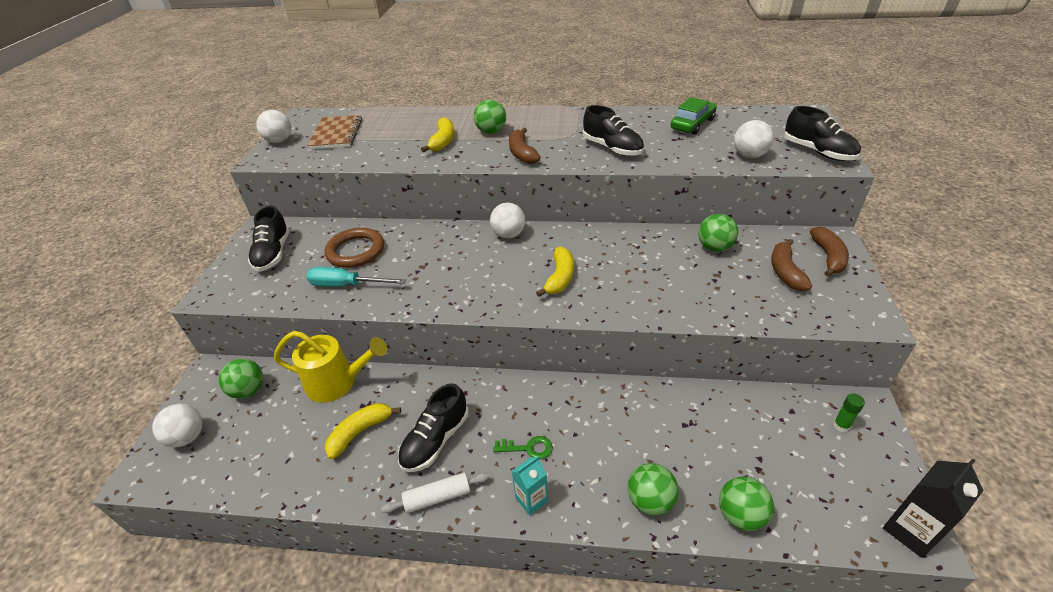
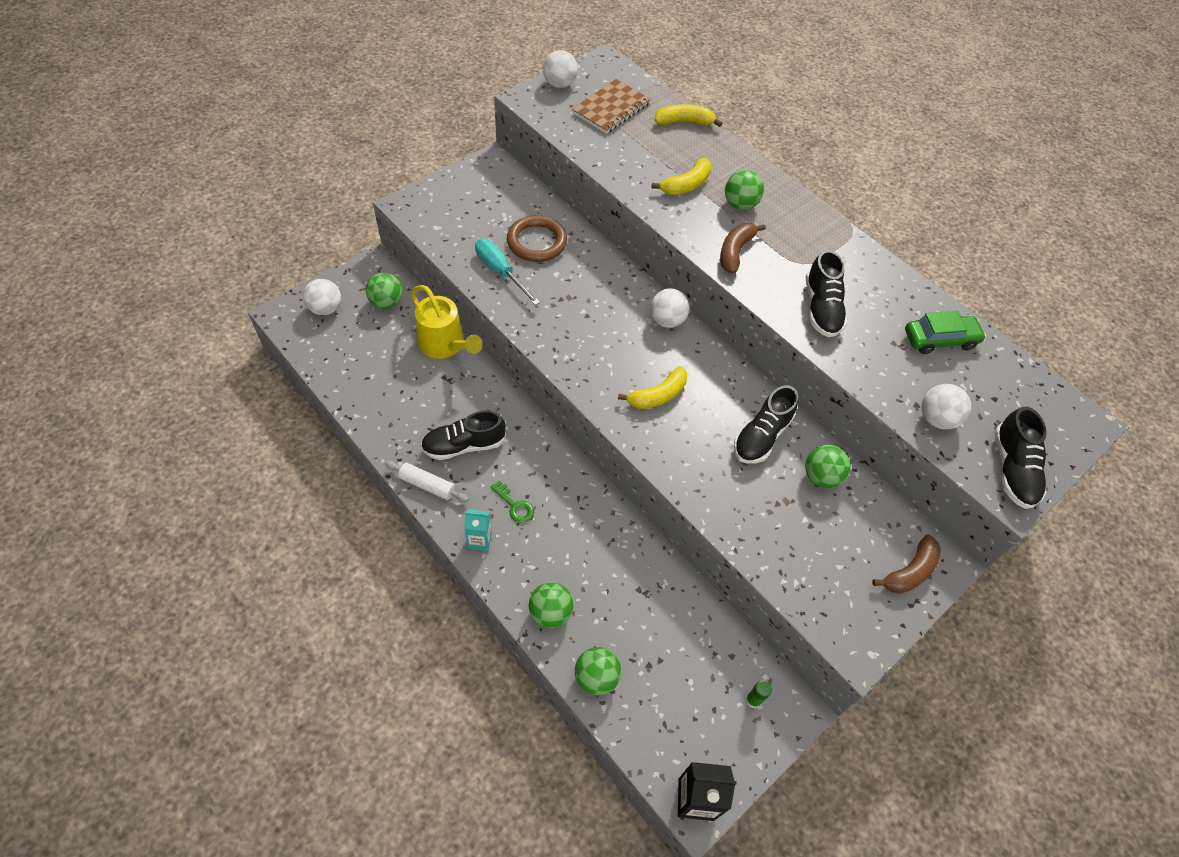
camera: 35 degrees right, 15 degrees up
(273, 253) = (478, 197): black shoe -> black shoe (761, 436)
(360, 432) = (424, 396): yellow banana -> yellow banana (684, 122)
(785, 272) = (849, 550): brown banana -> none

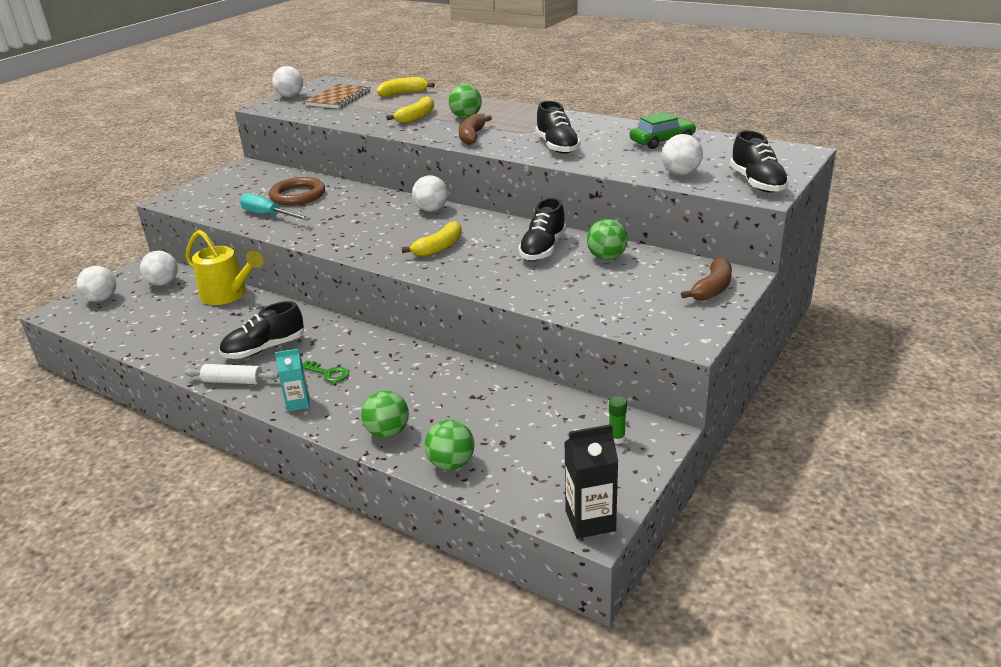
camera: 10 degrees left, 25 degrees down
(386, 302) = (163, 283): green ball -> white ball

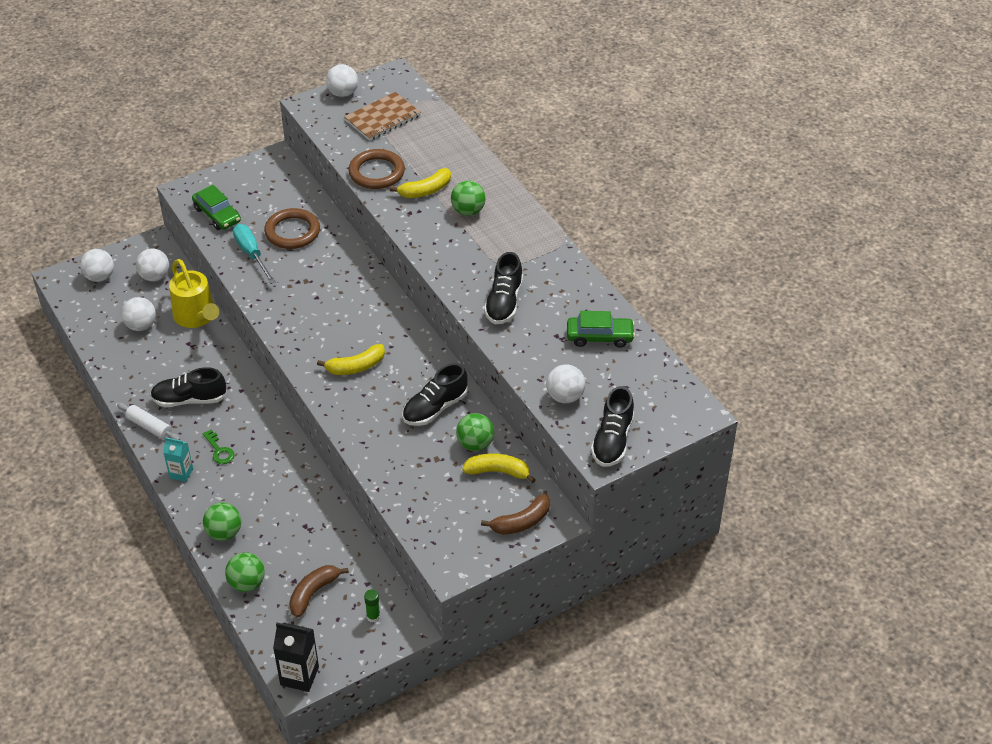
camera: 25 degrees right, 15 degrees up
(213, 204) = (217, 215): none -> green car
(362, 119) = (376, 172): none -> brown ring
(403, 93) = (446, 135): yellow banana -> yellow banana (498, 472)
(431, 210) = (387, 308): white ball -> white ball (141, 325)
(472, 136) = (446, 250): brown banana -> brown banana (313, 593)

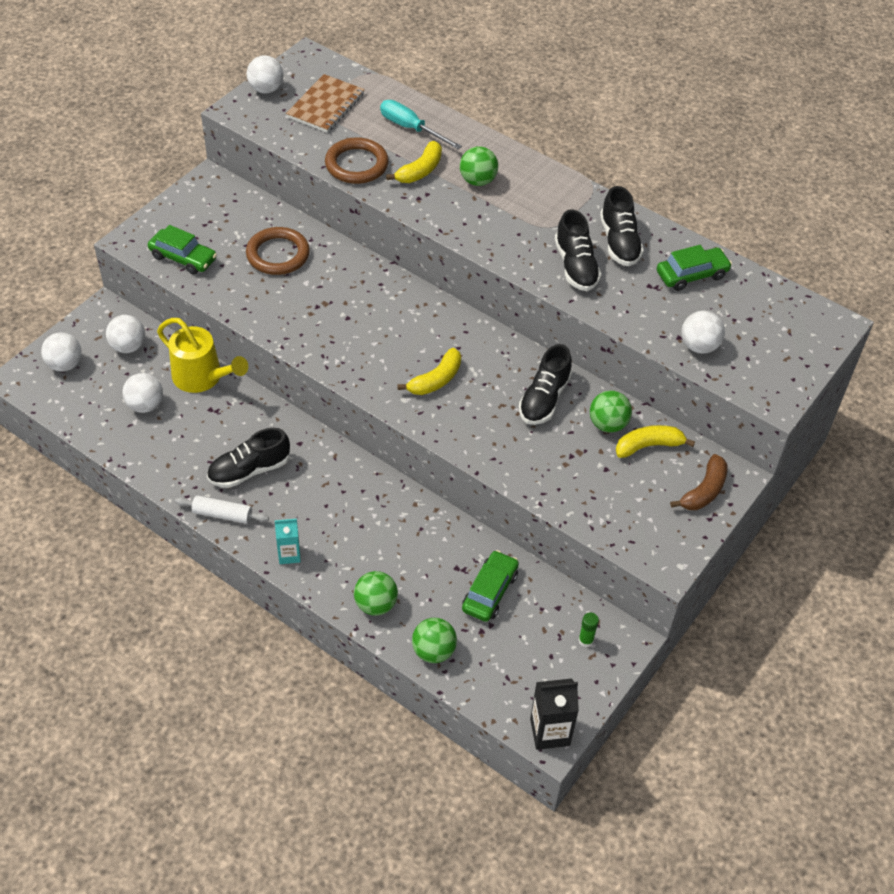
camera: 25 degrees left, 5 degrees up
(219, 450) = (316, 516): green key -> none
(252, 254) = (248, 290): turquoise screwdriver -> turquoise screwdriver (411, 128)
(313, 593) = (509, 637): brown banana -> none
(320, 553) = (490, 592): none -> green car
(612, 440) = (773, 377): black shoe -> black shoe (619, 242)

